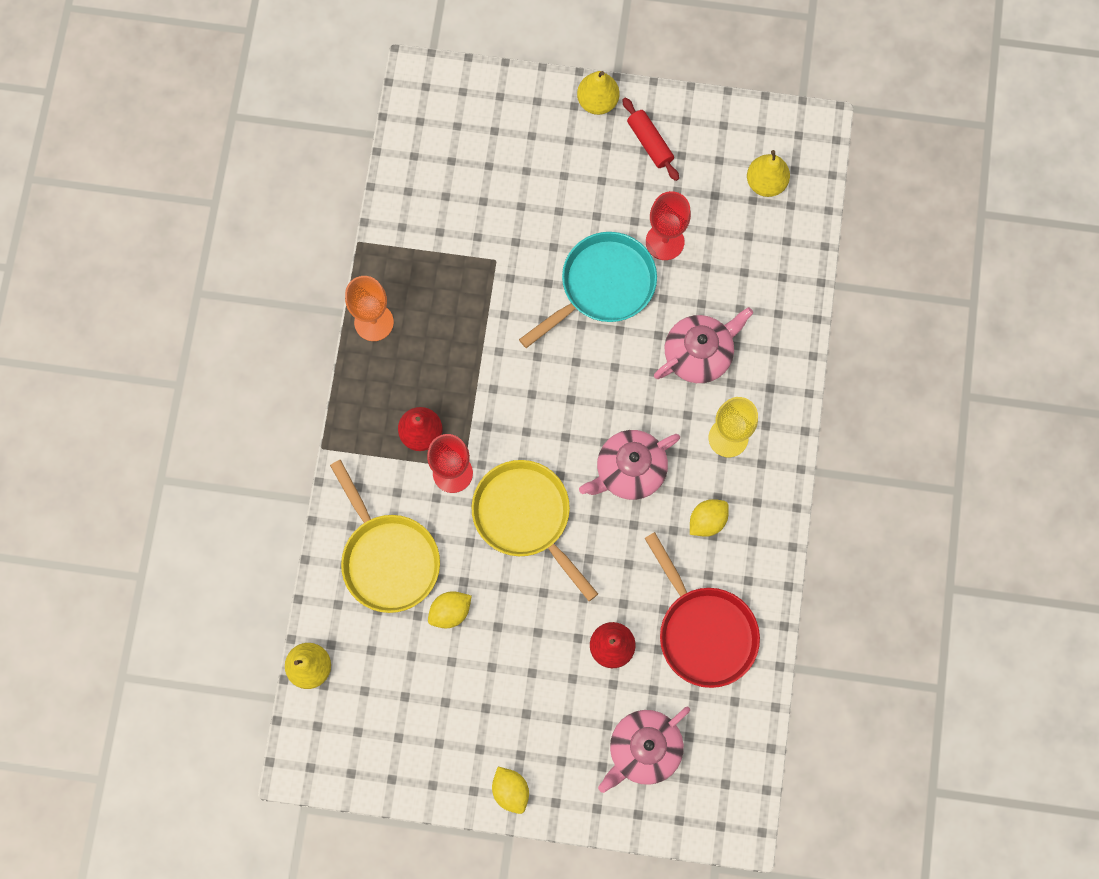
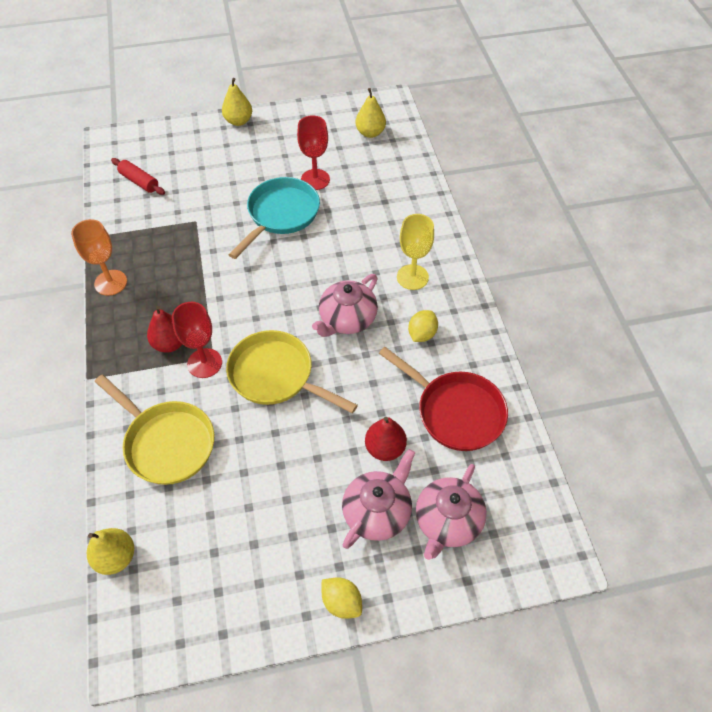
camera: 20 degrees left, 20 degrees down
(450, 612) = (235, 467): yellow lemon -> none
(650, 143) = (283, 132): red rolling pin -> red rolling pin (139, 181)
(699, 354) = (368, 234): pink teapot -> pink teapot (377, 512)

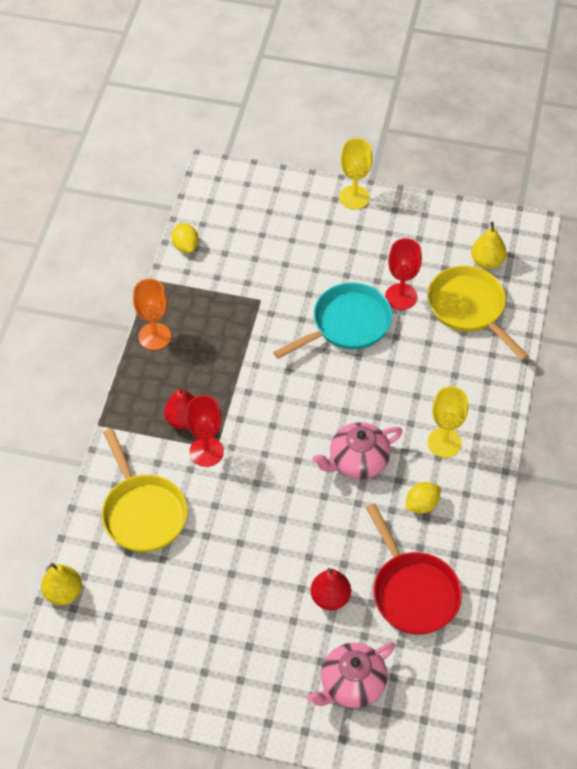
camera: 25 degrees right, 0 degrees up
(139, 181) = (224, 234): red rolling pin -> none
(238, 121) = (354, 197): yellow pear -> yellow goblet
(276, 375) = (265, 489): yellow pan -> yellow pan (469, 308)
(341, 602) = (228, 709): yellow lemon -> yellow lemon (185, 246)
(377, 512) = (295, 649): pink teapot -> none

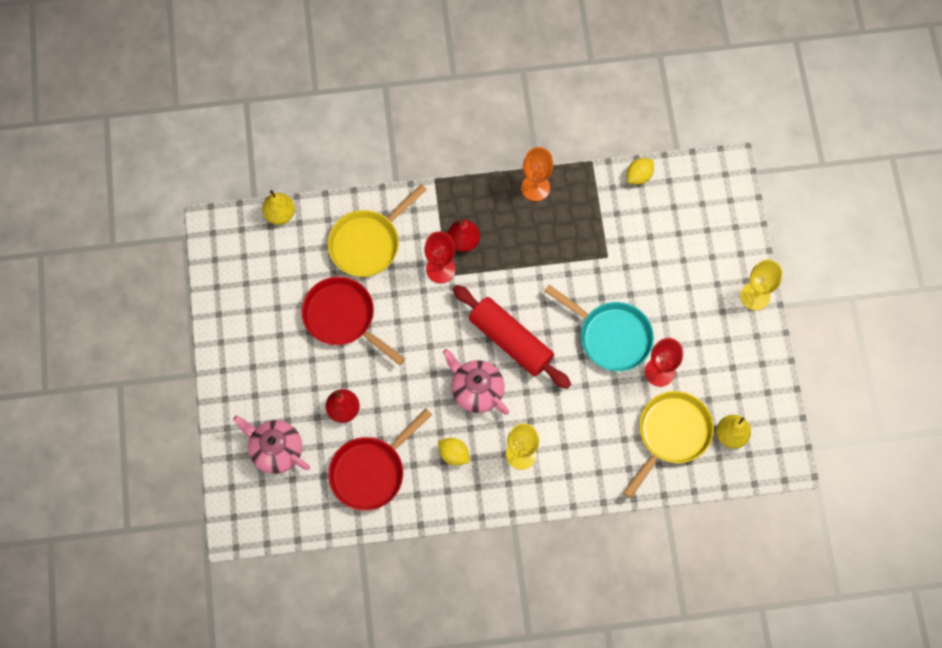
camera: 70 degrees right, 15 degrees up
(221, 565) = (343, 318): none -> red pan
(315, 412) = (510, 341): none -> red rolling pin

